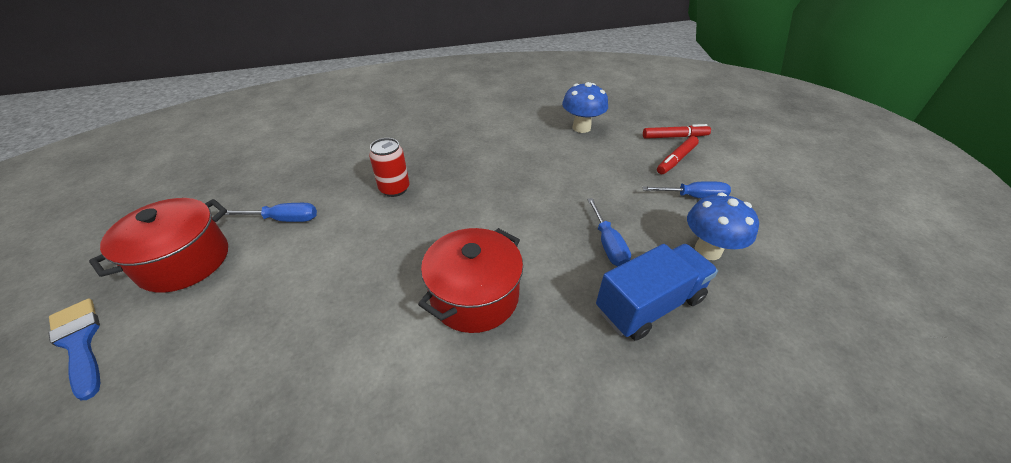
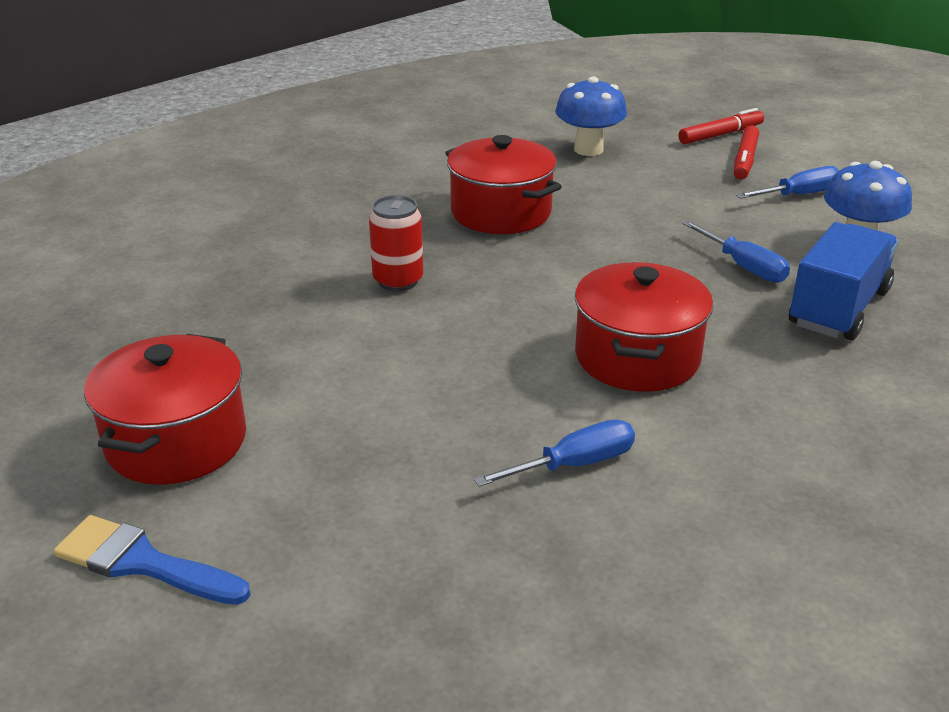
camera: 25 degrees left, 10 degrees down
(284, 219) = (270, 356): blue screwdriver -> blue screwdriver (573, 465)
(492, 158) = (501, 212): none -> red pot

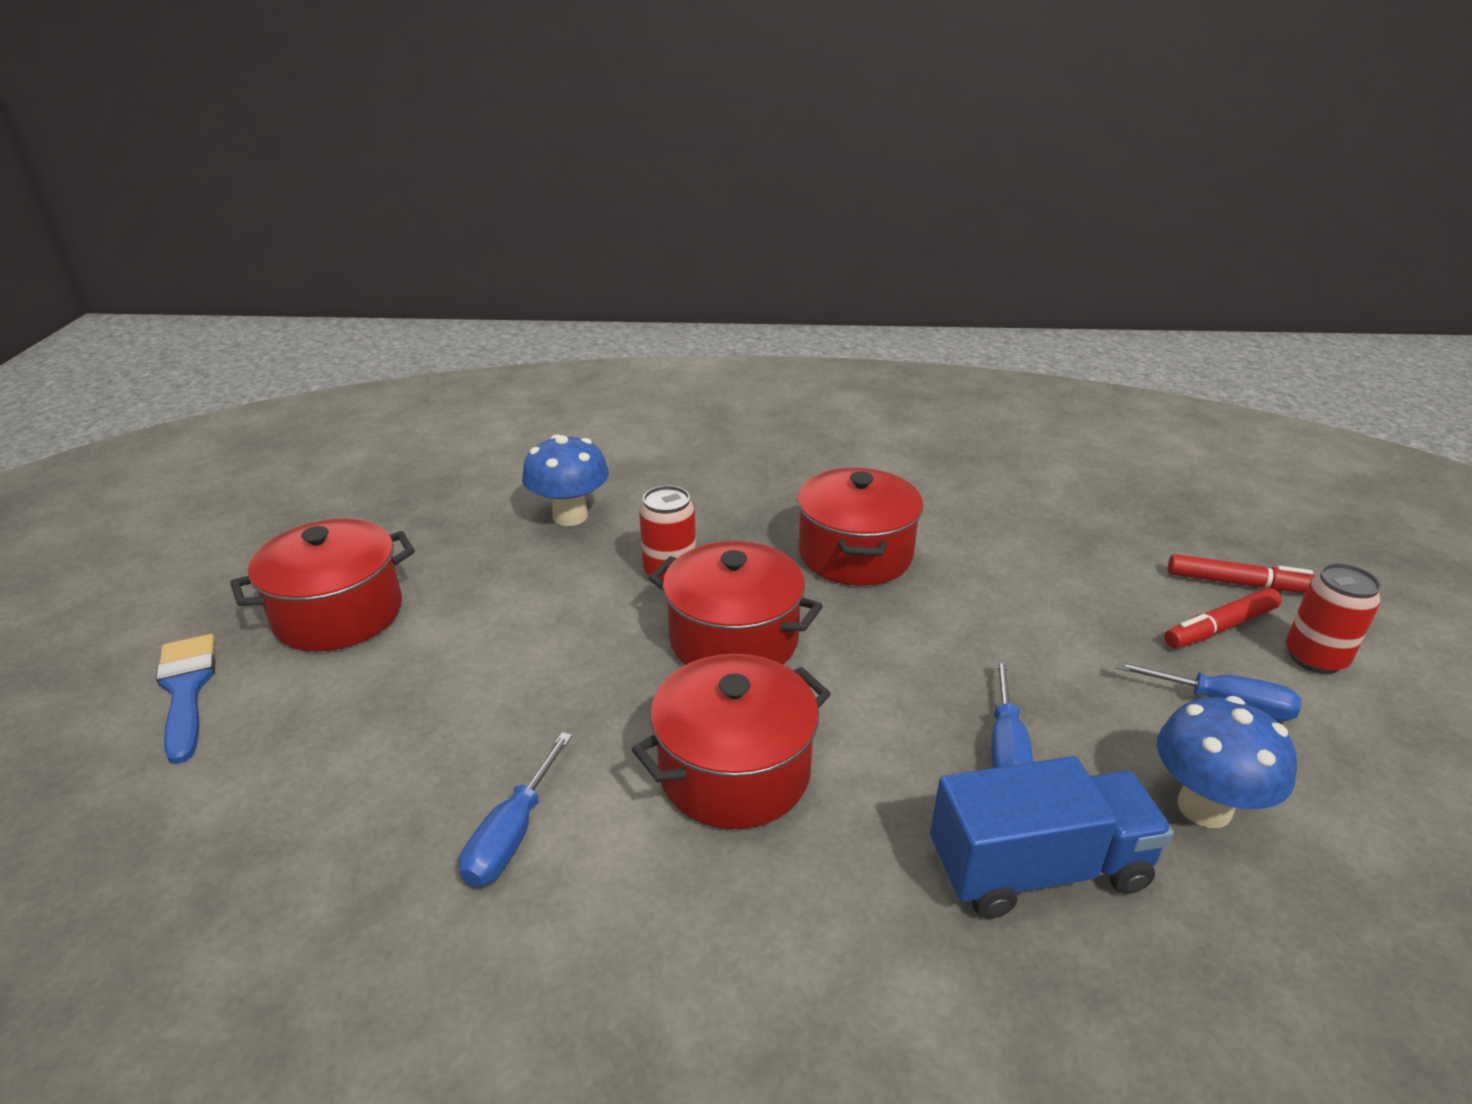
camera: 45 degrees right, 0 degrees up
(513, 295) = (733, 640): none -> red pot
(573, 465) = (513, 833): blue screwdriver -> blue screwdriver turned 90 degrees clockwise
(588, 149) = (1048, 531): blue mushroom -> blue mushroom (570, 516)
(802, 155) = (1314, 658): none -> red can

